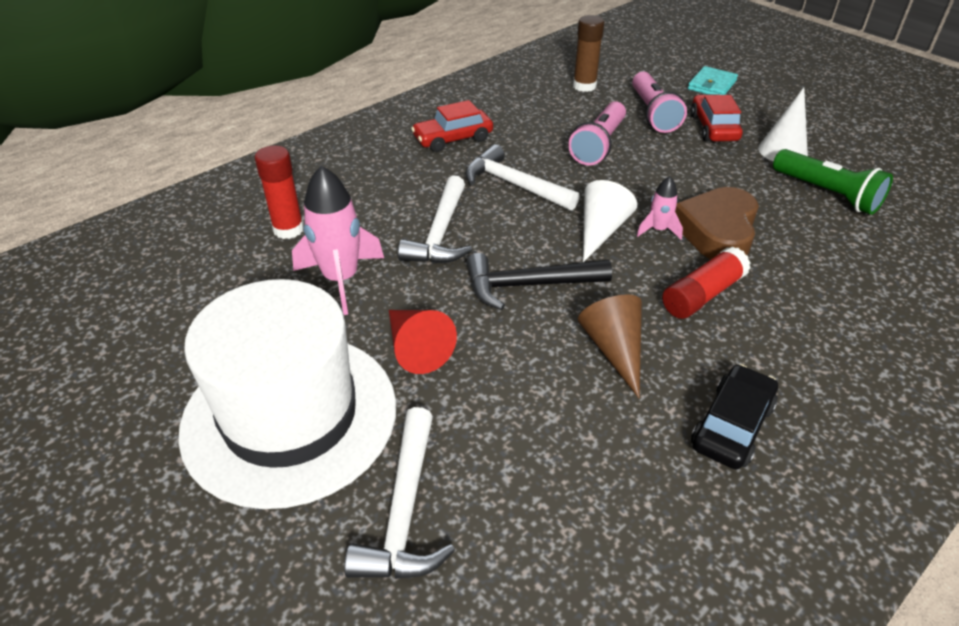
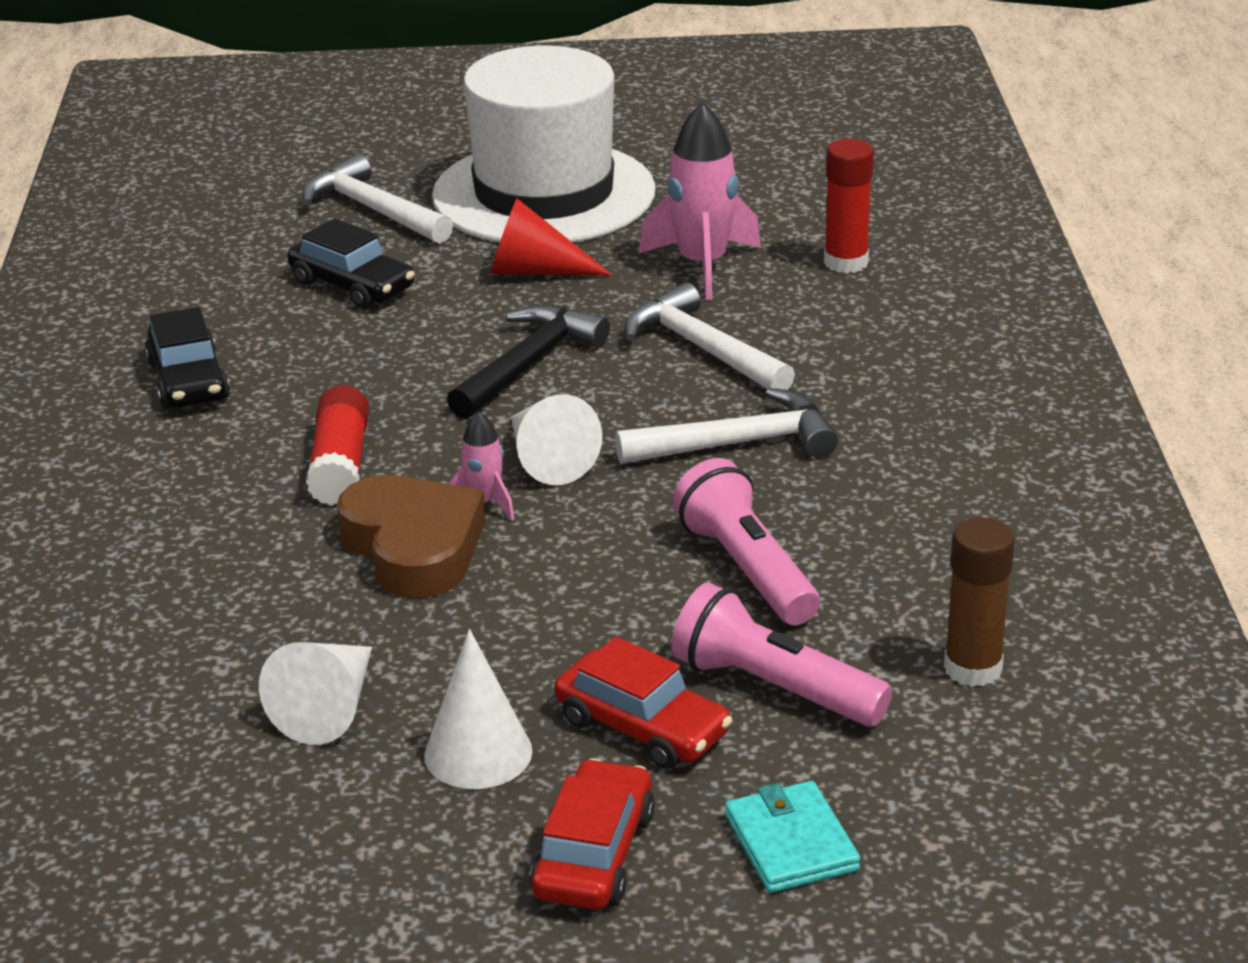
camera: 130 degrees right, 10 degrees down
(453, 139) = (933, 447): red car -> red car (593, 854)
(529, 431) = (352, 285): none -> black car
(614, 350) = (363, 369): brown cone -> none
(827, 194) = (329, 708): green flashlight -> white cone

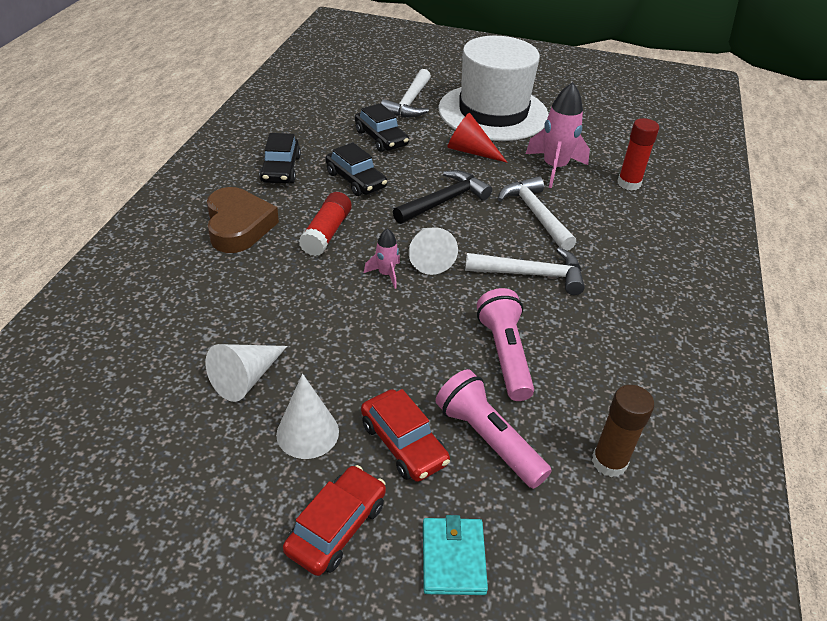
camera: 15 degrees right, 10 degrees up
(344, 367) = (356, 180): none -> black car
(373, 210) = (409, 103): white hammer -> white hammer turned 135 degrees counterclockwise
(413, 547) = (338, 291): brown heart -> brown heart (238, 226)

